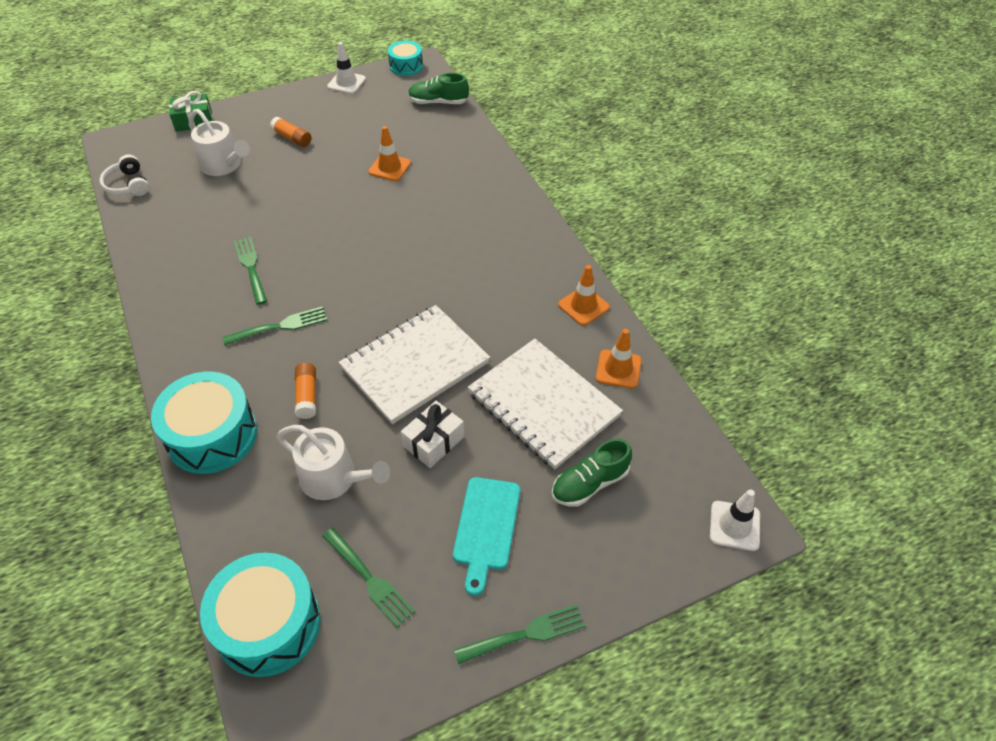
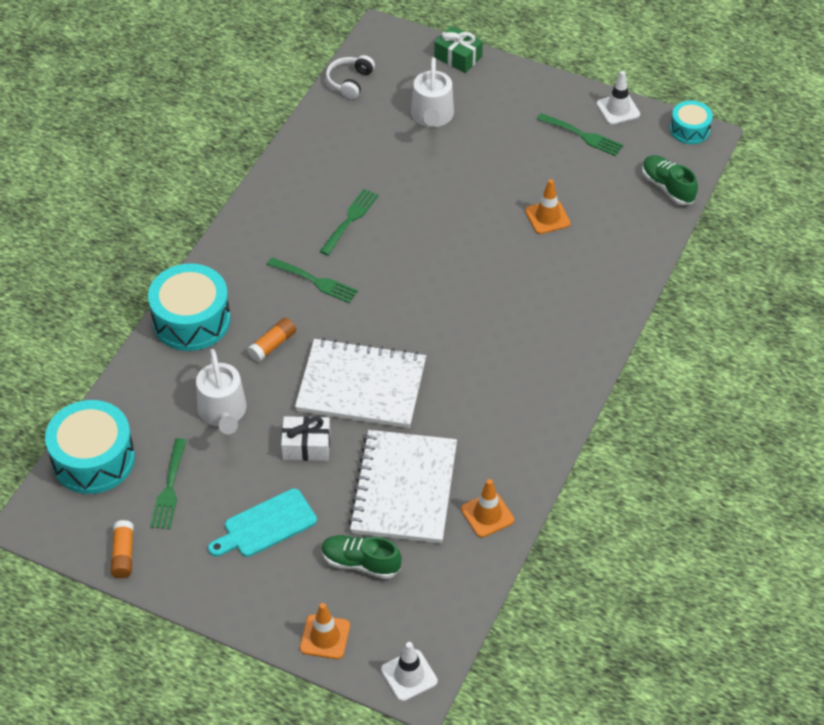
camera: 50 degrees right, 0 degrees up
(292, 138) = (509, 131): orange glue stick -> orange glue stick (123, 555)
(525, 634) = (208, 601): green fork -> green fork (582, 135)
(583, 306) = (531, 451): orange traffic cone -> orange traffic cone (325, 637)

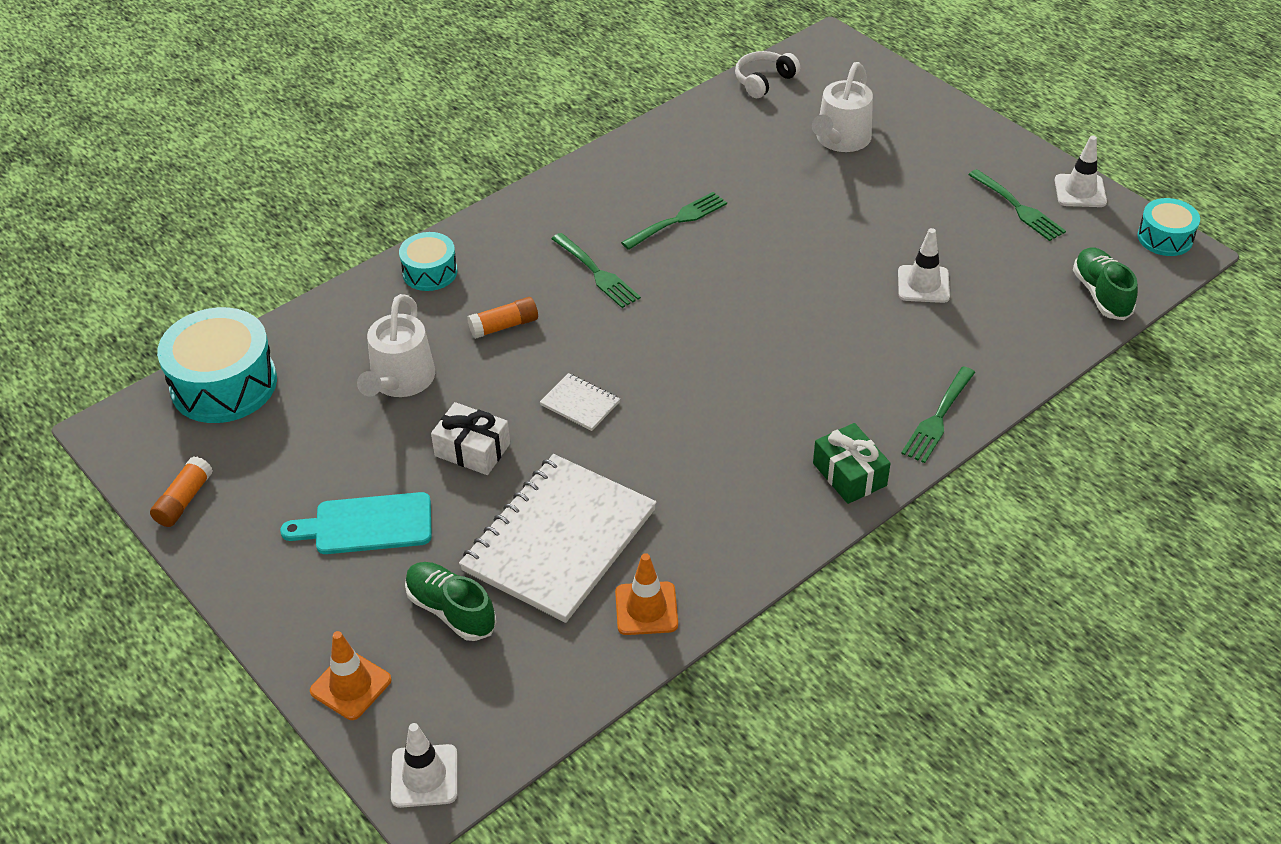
camera: 25 degrees right, 5 degrees down
(169, 488) = (285, 444): green fork -> green fork (938, 418)
(191, 320) = (430, 272): turquoise drum -> turquoise drum, size x0.56
(361, 386) = (580, 403): white notebook -> white notebook, size x0.42
(458, 57) = (907, 88): green gift -> green gift (849, 474)
(547, 217) = (923, 284): orange traffic cone -> white traffic cone

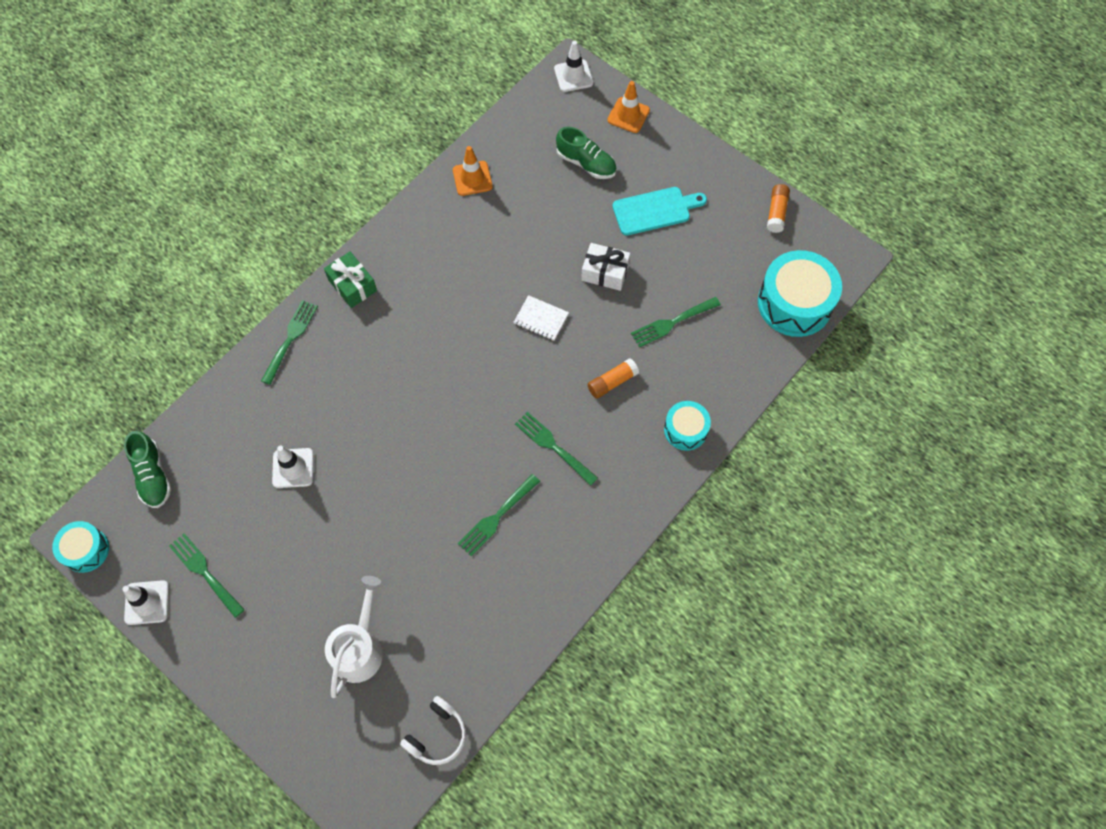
camera: 170 degrees right, 20 degrees up
(400, 380) = (672, 322): white watering can -> green fork
(559, 540) = (533, 215): white notebook -> none

